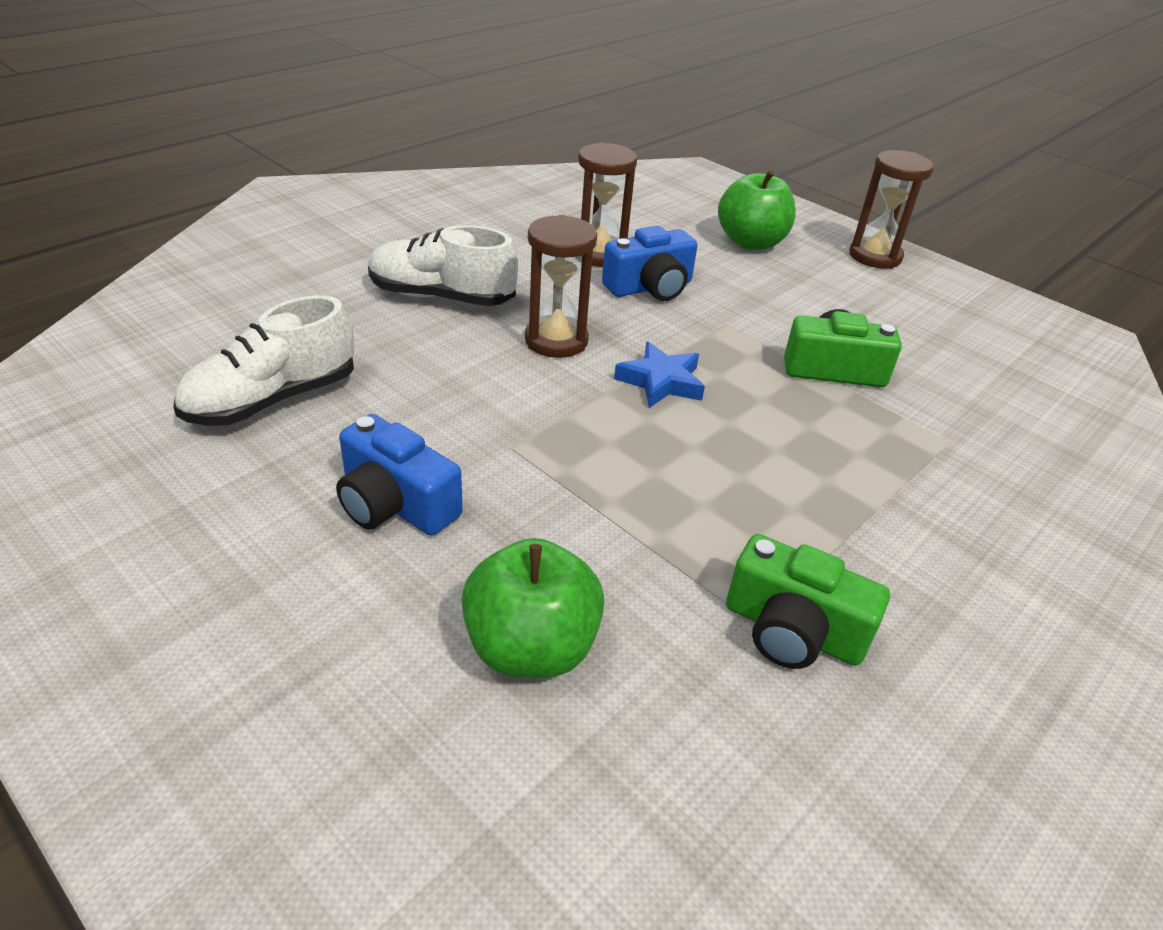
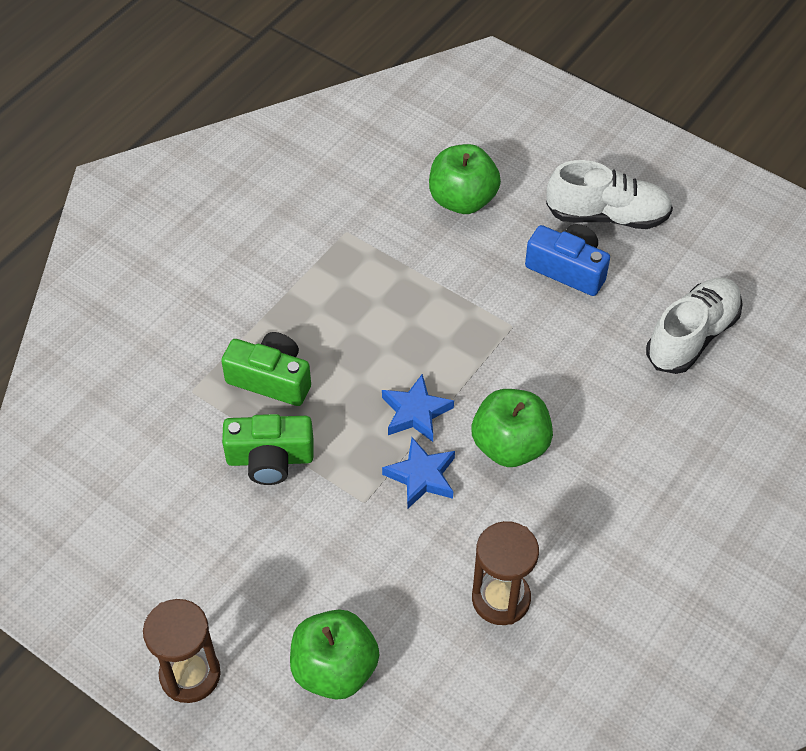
camera: 175 degrees right, 15 degrees up
(441, 297) = (628, 485): white shoe -> white shoe (607, 215)
(556, 340) = (510, 445): brown hourglass -> green apple
(650, 287) = (439, 547): blue camera -> none
(661, 333) = (421, 476): none -> blue star
(792, 630) = (325, 229): green camera -> green camera (271, 379)

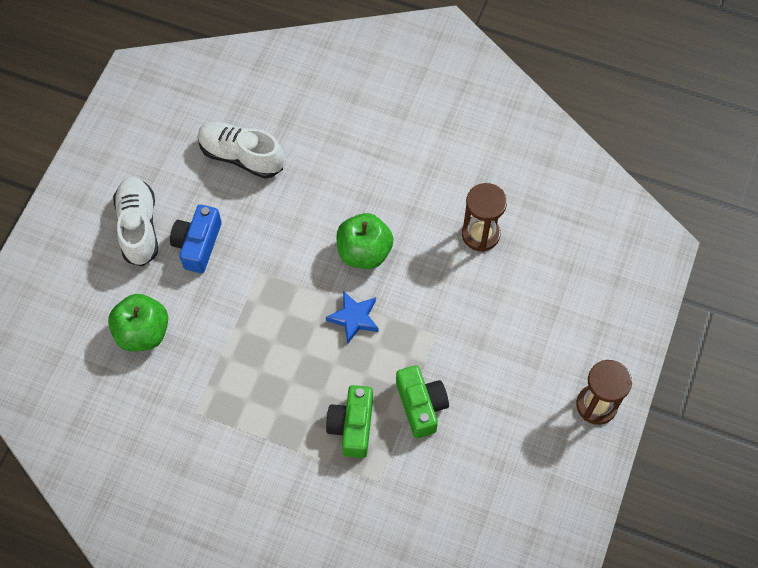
camera: 105 degrees left, 10 degrees up
(335, 669) = (561, 319): green apple -> none
(421, 476) = (405, 302): blue star -> none

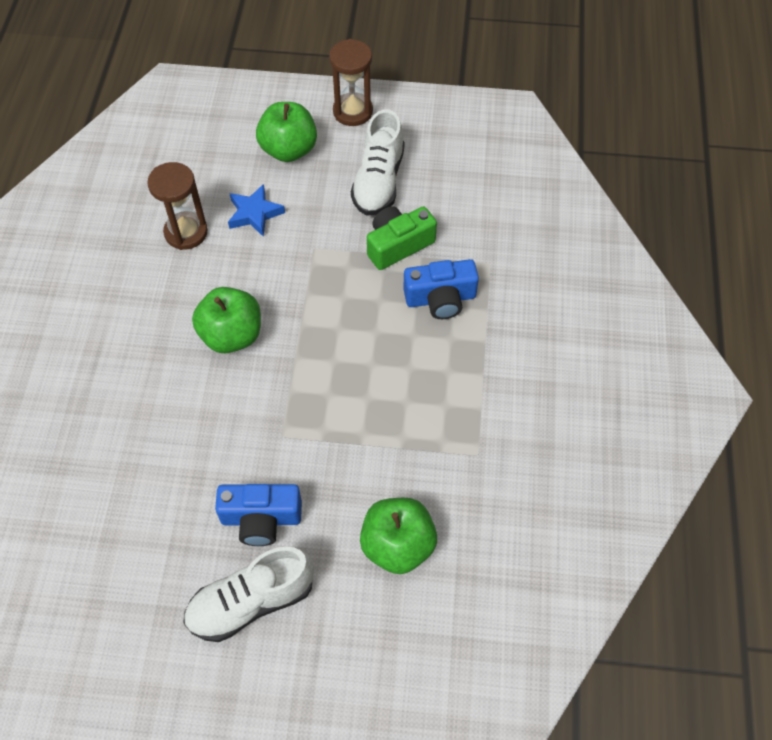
camera: 105 degrees left, 5 degrees down
(241, 156) = (121, 505): white shoe -> white shoe (378, 181)
(352, 426) = (440, 298): green camera -> blue camera
(354, 318) = (317, 326): blue star -> blue star (254, 213)
(558, 336) = (289, 150): none -> green apple

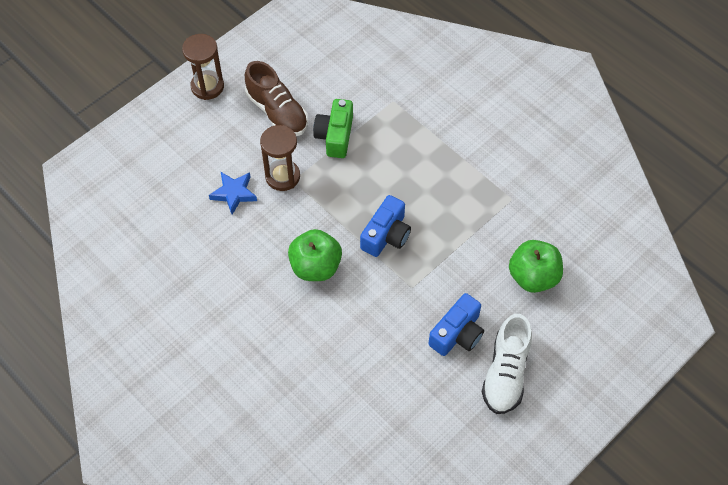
camera: 50 degrees left, 0 degrees up
(186, 232) = (210, 241): brown hourglass -> brown hourglass (282, 176)
(289, 150) = (202, 141): green apple -> none
(378, 181) = (277, 112): white shoe -> brown shoe
(440, 298) = (394, 142): blue camera -> blue camera (386, 235)

